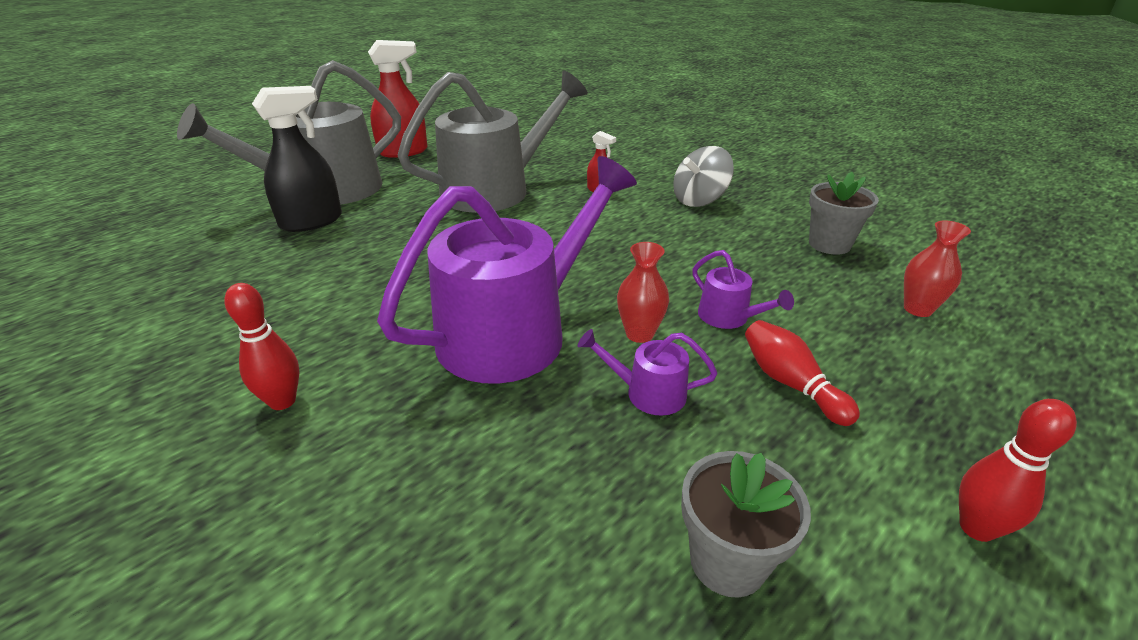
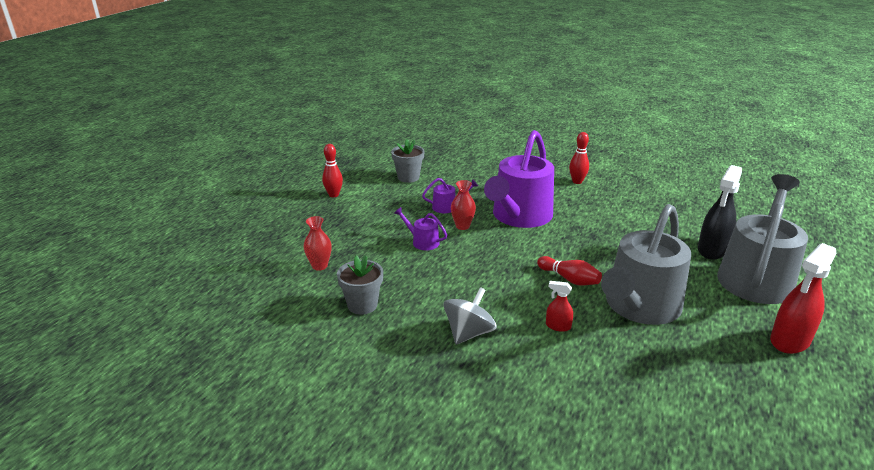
camera: 160 degrees right, 5 degrees down
(790, 384) = (390, 220): red bowling pin -> red bowling pin (569, 279)

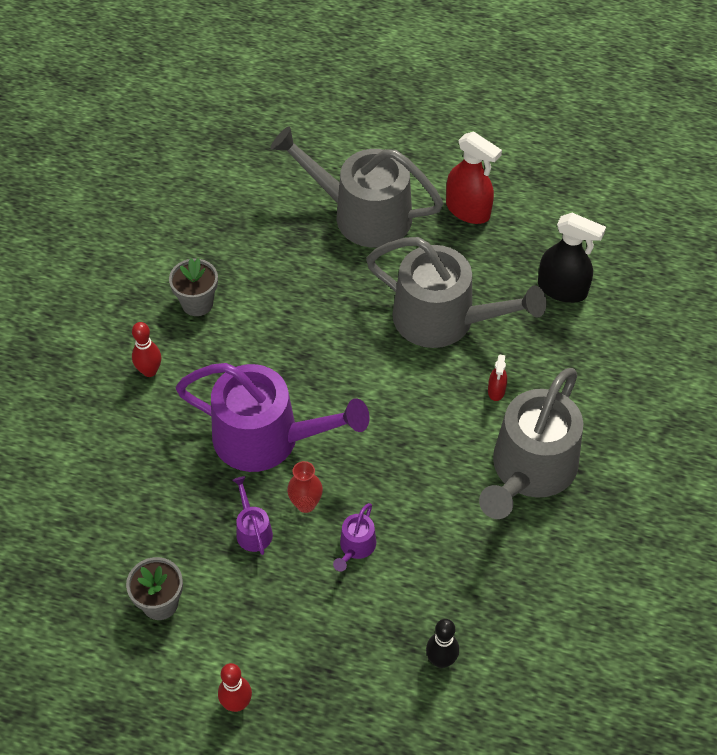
camera: 100 degrees left, 25 degrees up
(319, 266) = (441, 660): red vase -> black bowling pin
(362, 305) = (510, 586): grey flower pot -> grey flower pot (197, 303)
(469, 333) = (530, 470): grey spinning top -> grey watering can
(569, 279) = (407, 380): red bowling pin -> none
(712, 250) = (315, 243): black spray bottle -> black spray bottle (562, 289)

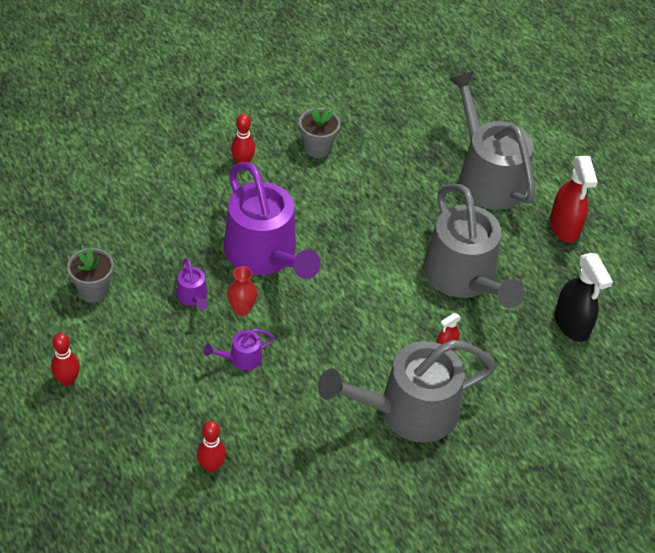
camera: 40 degrees right, 5 degrees down
(252, 530) = (193, 297): purple watering can -> purple watering can turned 135 degrees clockwise
(441, 660) = (211, 466): black bowling pin -> red bowling pin

